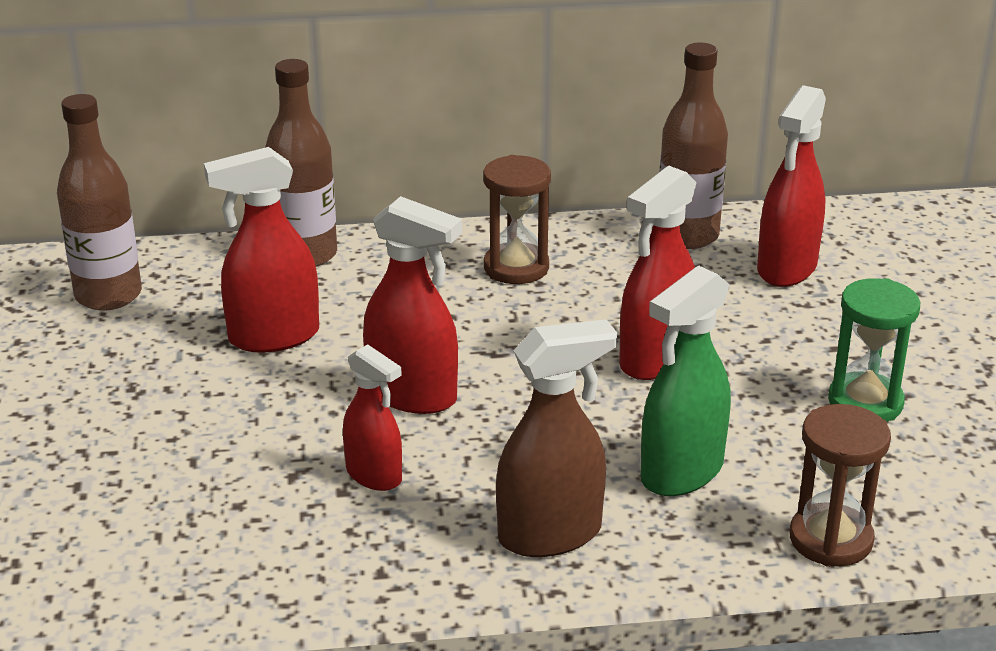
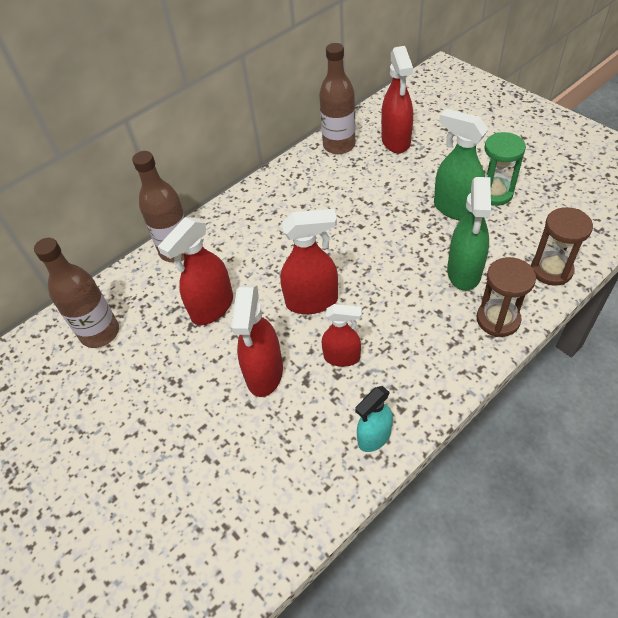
camera: 30 degrees left, 20 degrees up
(305, 581) = (374, 437): none -> turquoise spray bottle
(516, 267) = (284, 203): brown hourglass -> brown hourglass (498, 319)
(550, 534) = (448, 339): brown spray bottle -> none
(655, 360) = (394, 219): red spray bottle -> red spray bottle (264, 373)
(772, 392) = (455, 209): none -> green spray bottle

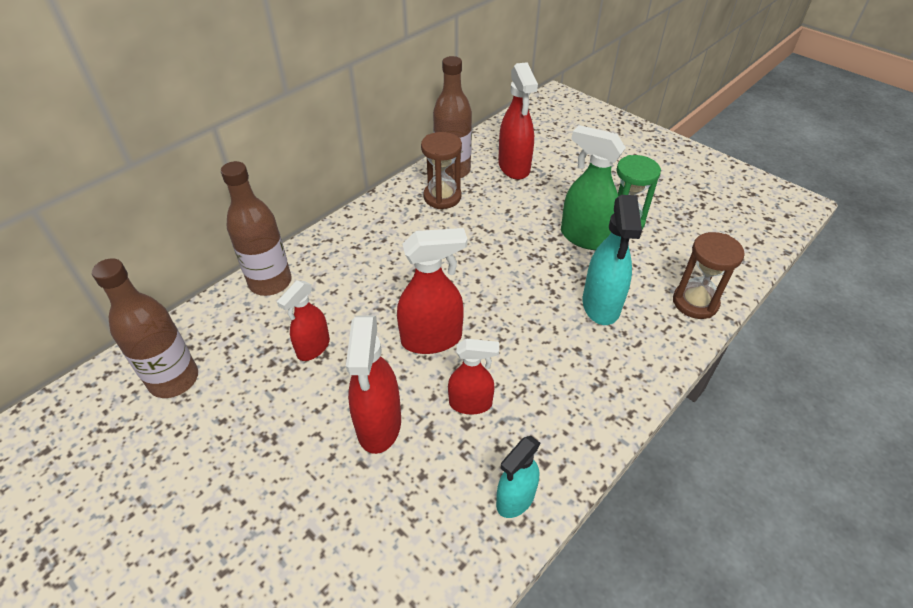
camera: 10 degrees left, 5 degrees down
(212, 307) = (313, 347): red spray bottle -> red spray bottle, size x0.65
(464, 272) = (601, 305): green spray bottle -> turquoise spray bottle
(498, 319) = (644, 357): brown hourglass -> brown hourglass (442, 197)

